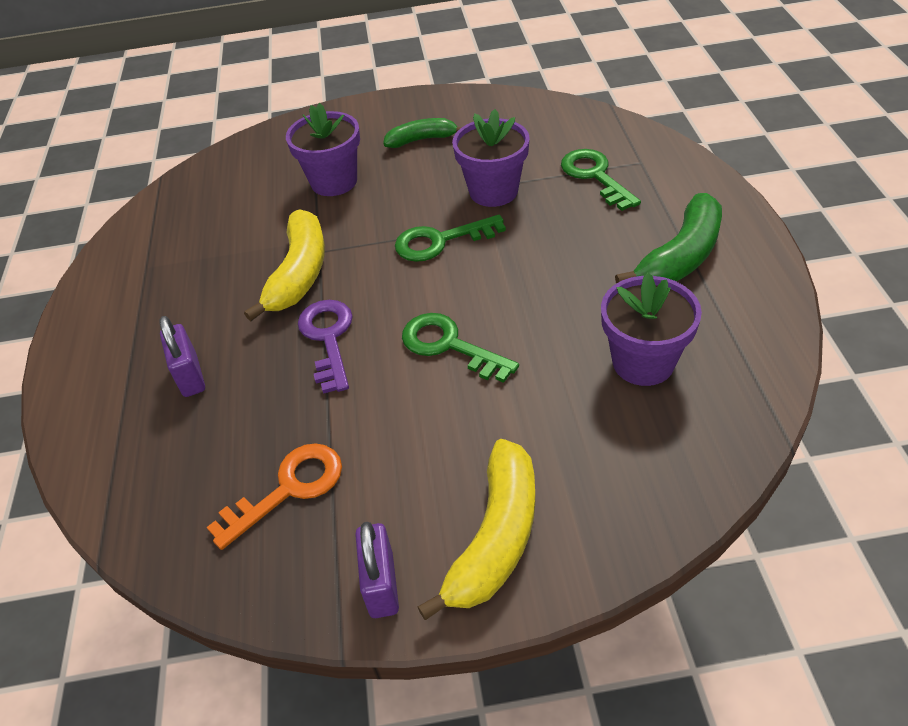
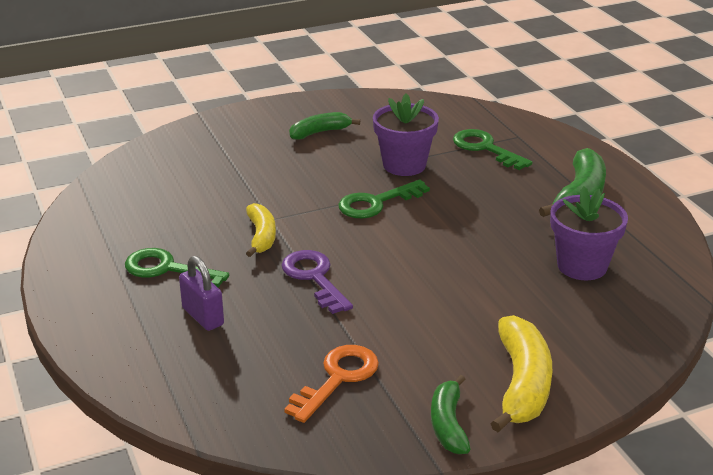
camera: 20 degrees left, 15 degrees down
(299, 273) = (261, 236): yellow banana -> yellow banana, size x0.63
(334, 182) = (255, 168): purple flower pot -> none
(381, 584) = (448, 424): purple padlock -> green banana
(449, 345) = (421, 272): green key -> green key (167, 269)

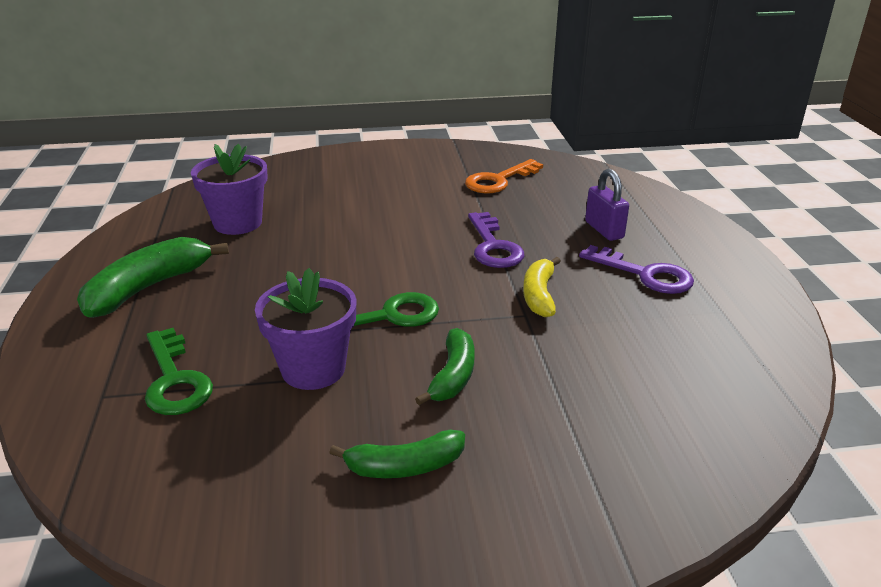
camera: 165 degrees left, 0 degrees up
(167, 269) = (645, 274): green key -> purple key
(448, 424) = (435, 153): green banana -> green banana (453, 375)
(522, 384) = (369, 163): yellow banana -> none

